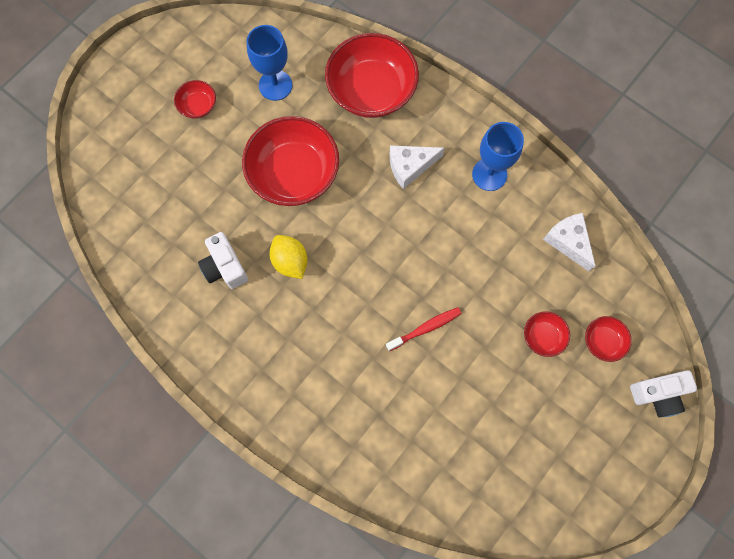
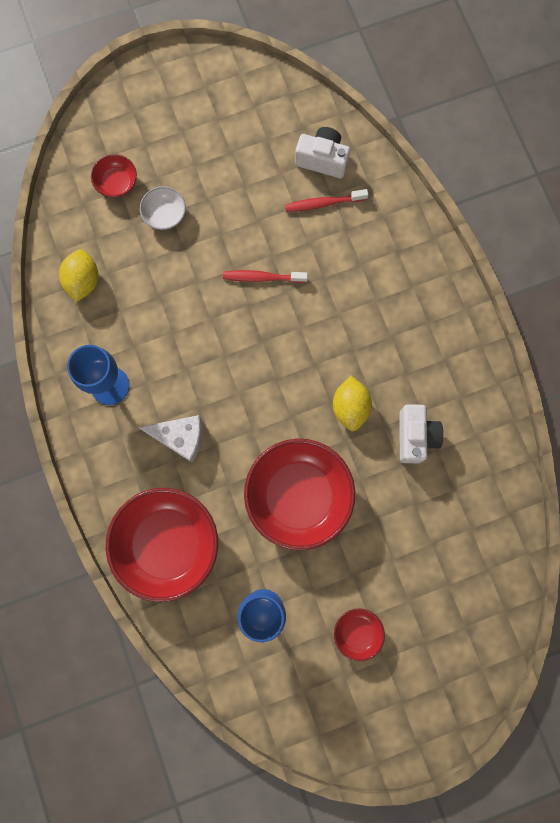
camera: 150 degrees left, 5 degrees up
(413, 427) = (323, 203): none -> red toothbrush
(543, 336) = (165, 214): red bowl -> white bowl
(568, 242) = (83, 281): white cheese -> yellow lemon
(657, 394) = (104, 119): white camera -> white camera (322, 160)

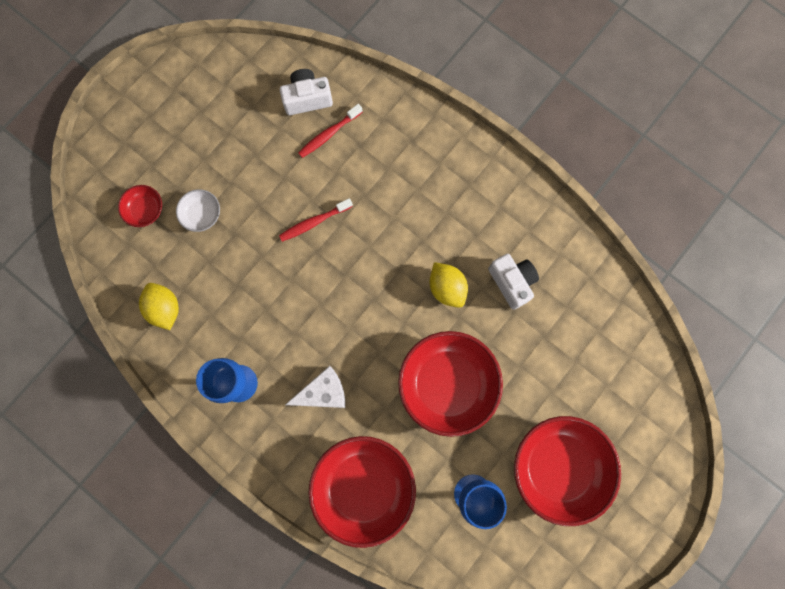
camera: 30 degrees left, 0 degrees up
(357, 632) = (558, 467): red bowl -> red bowl, size x2.19

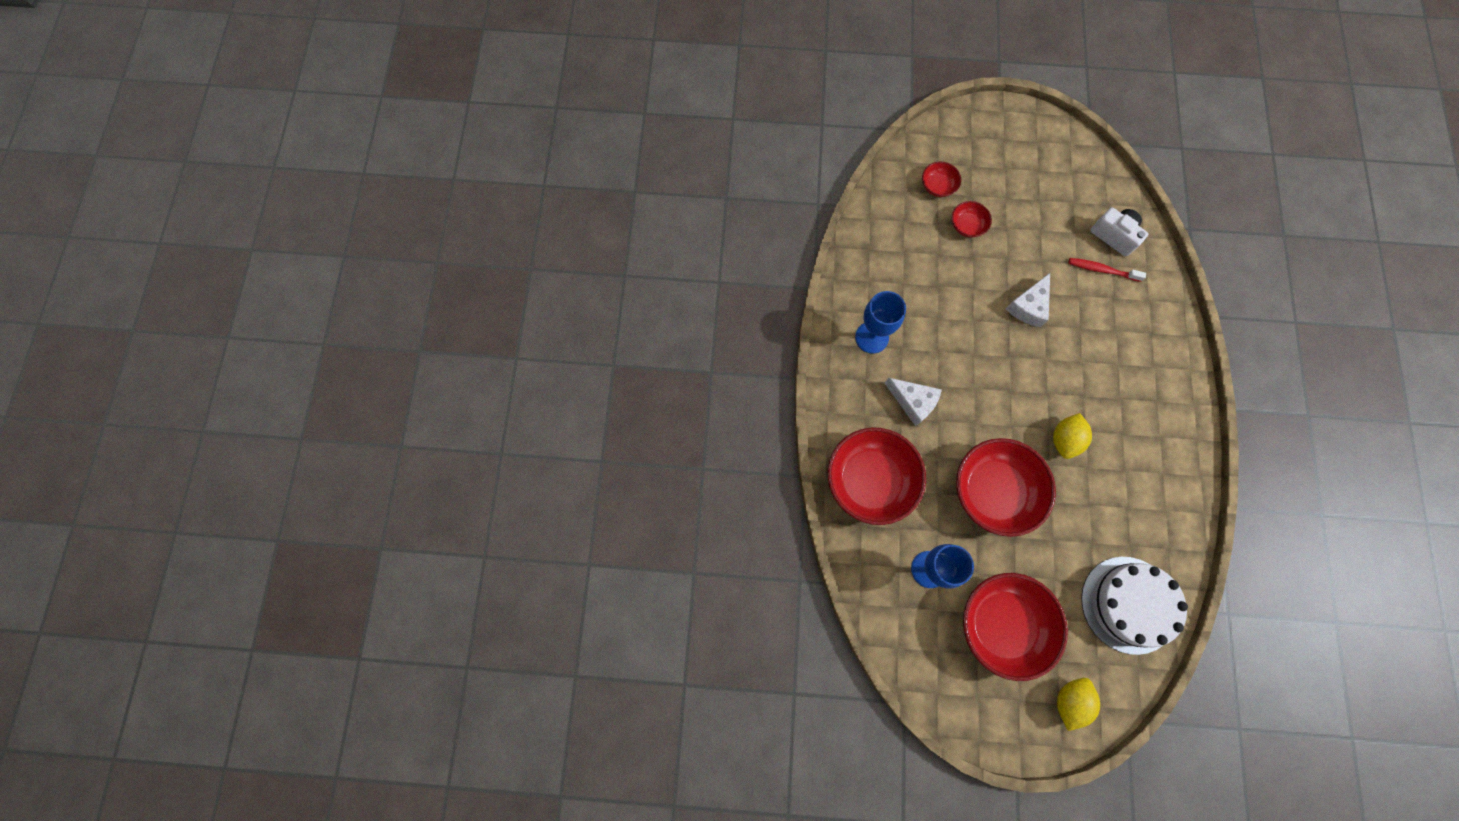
camera: 55 degrees right, 5 degrees down
(165, 308) = (882, 249): yellow lemon -> yellow lemon (1069, 701)
(202, 214) = (967, 225): white bowl -> red bowl
(314, 222) = (1028, 306): red toothbrush -> white cheese
(512, 282) = (1111, 487): white camera -> none
(610, 347) = (1129, 604): none -> white cake

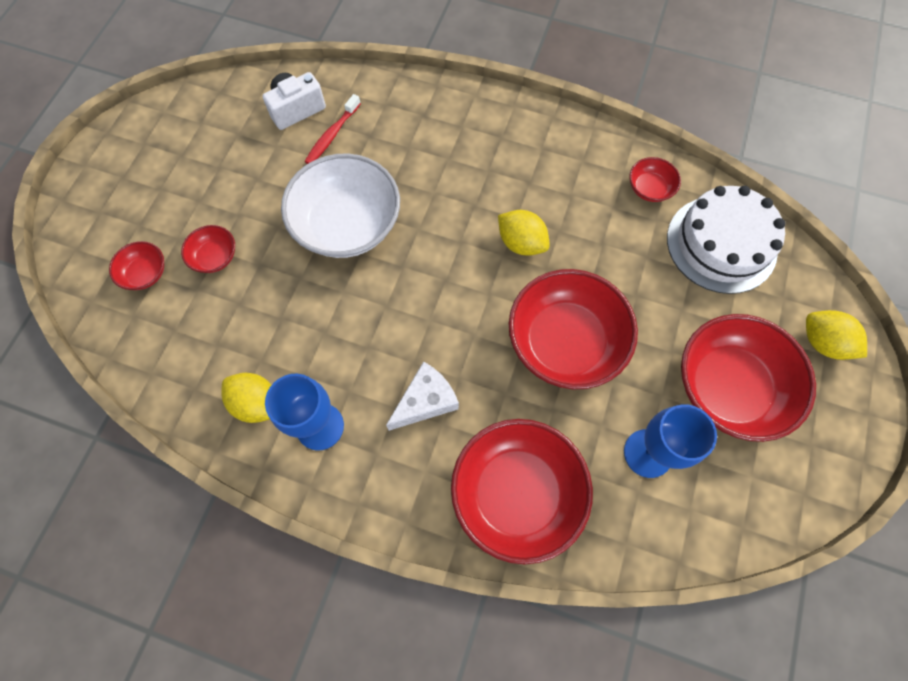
camera: 75 degrees left, 5 degrees down
(873, 292) = (257, 403): none -> yellow lemon
(1028, 306) = (347, 224): white cheese -> white bowl
(1158, 535) = (649, 188): none -> red bowl

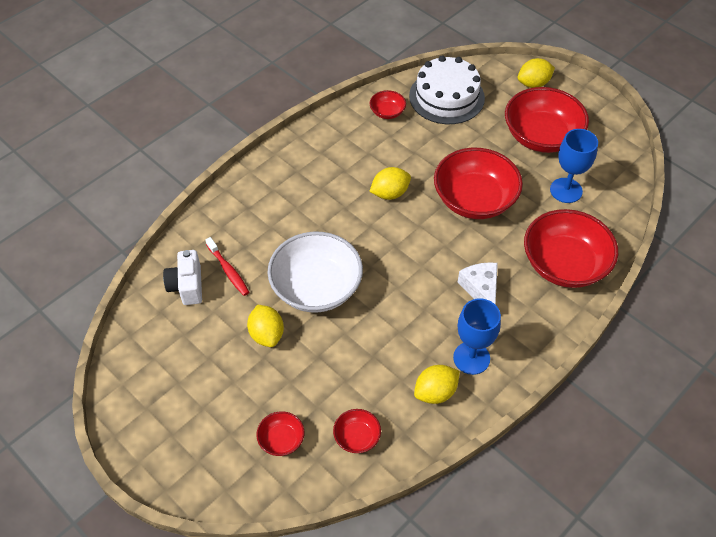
camera: 65 degrees left, 15 degrees down
(215, 257) = (294, 384): red bowl -> red bowl (357, 437)
(267, 205) = (267, 334): none -> yellow lemon

